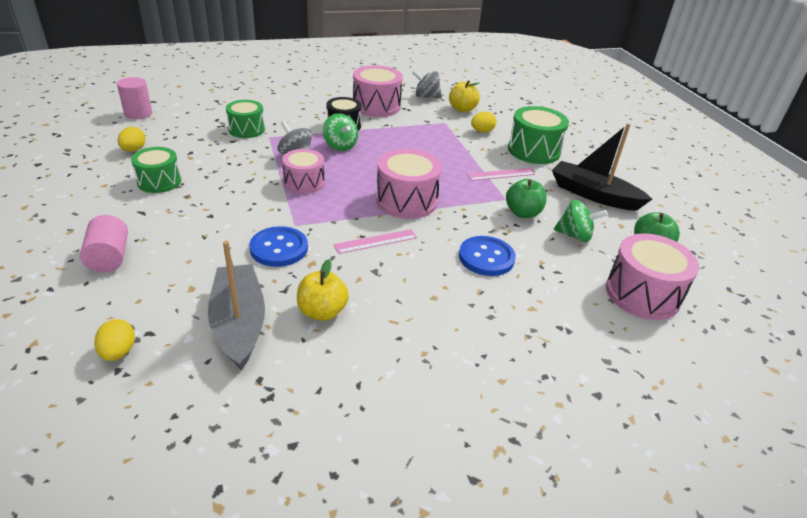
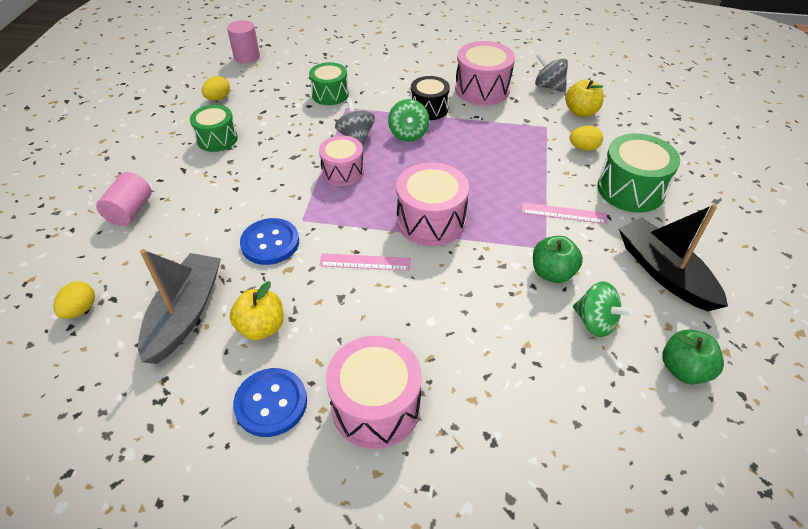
camera: 30 degrees right, 10 degrees up
(486, 257) = (467, 318): blue button -> blue button (271, 403)
(642, 294) = (622, 430): pink drum -> pink drum (376, 406)

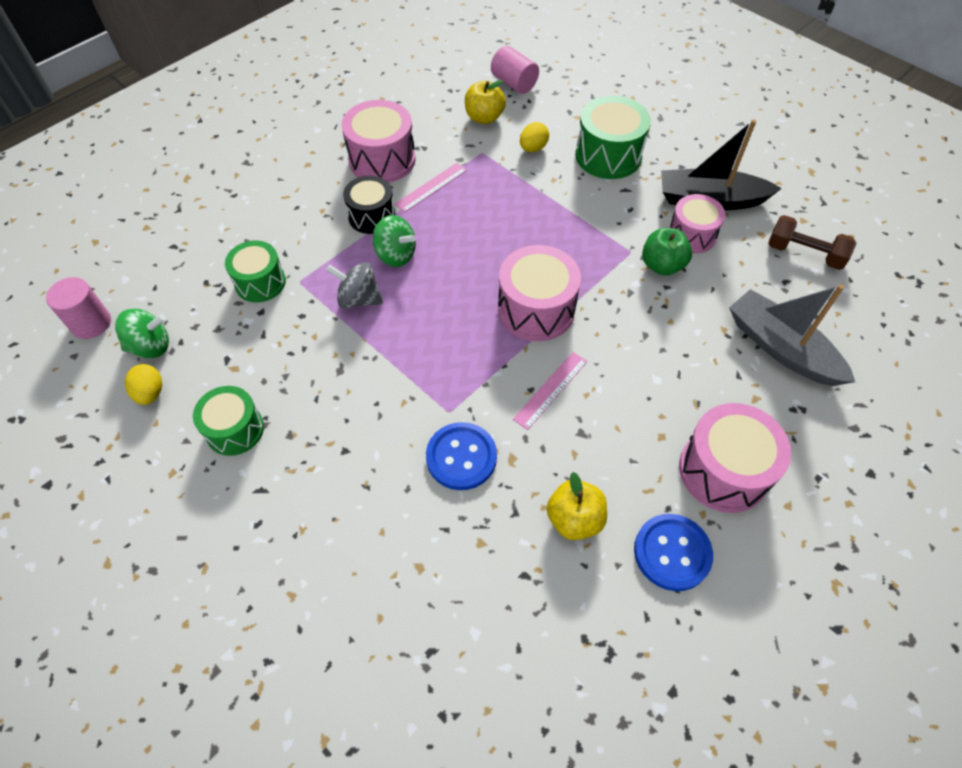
camera: 55 degrees left, 10 degrees up
(80, 310) = (423, 695): yellow egg -> none
(130, 211) = (290, 579): pink cylinder -> pink cylinder (514, 83)
(185, 314) = (508, 583): grey boat -> grey boat (781, 348)
(343, 171) = (405, 339): pink drum -> pink drum (691, 235)
(549, 86) = (427, 113): grey spinning top -> none
(563, 213) = (601, 214): pink ruler -> pink ruler (431, 187)
(595, 322) = (730, 273): green spinning top -> green spinning top (151, 346)
(684, 369) = (804, 253): green apple -> brown dumbbell

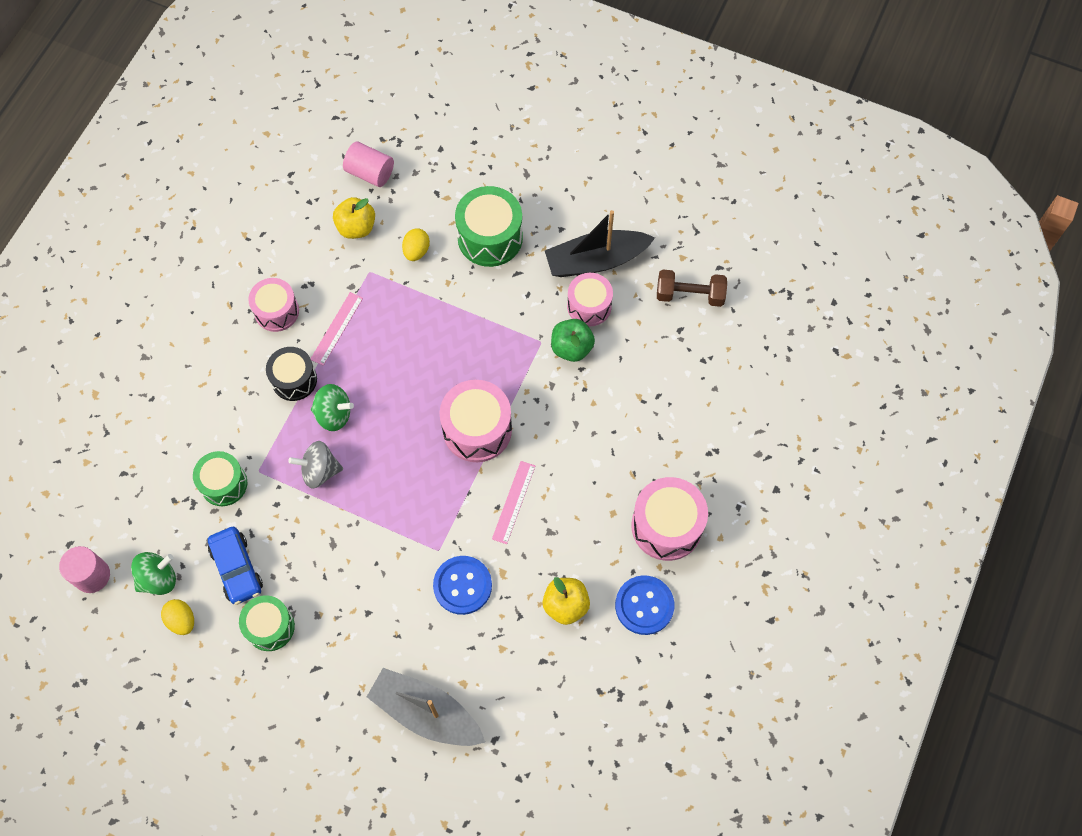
camera: 20 degrees left, 10 degrees up
(232, 362) = (237, 568): none -> blue car
(382, 160) = (276, 311): pink drum -> pink drum, size x0.67
(781, 348) = (688, 399): grey boat -> grey boat (426, 712)

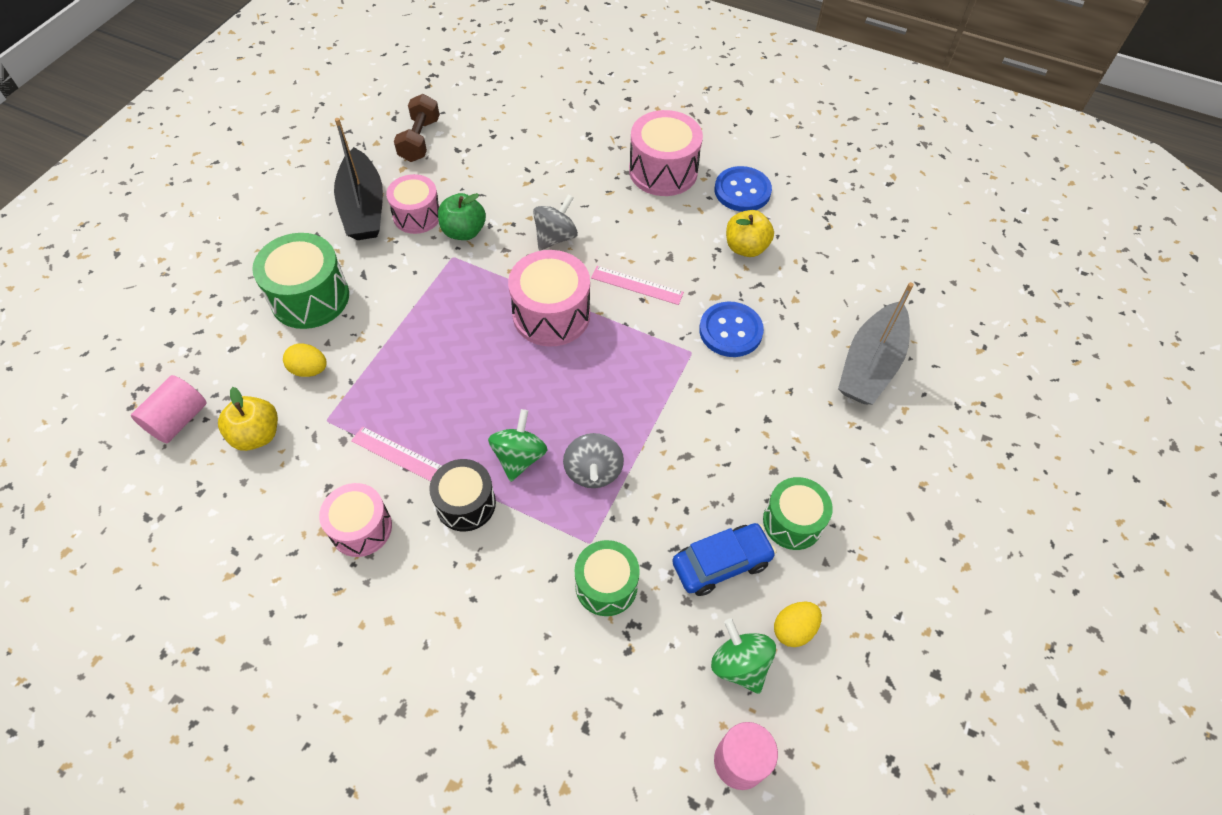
camera: 90 degrees left, 10 degrees down
(569, 427) = (555, 237): none -> grey spinning top

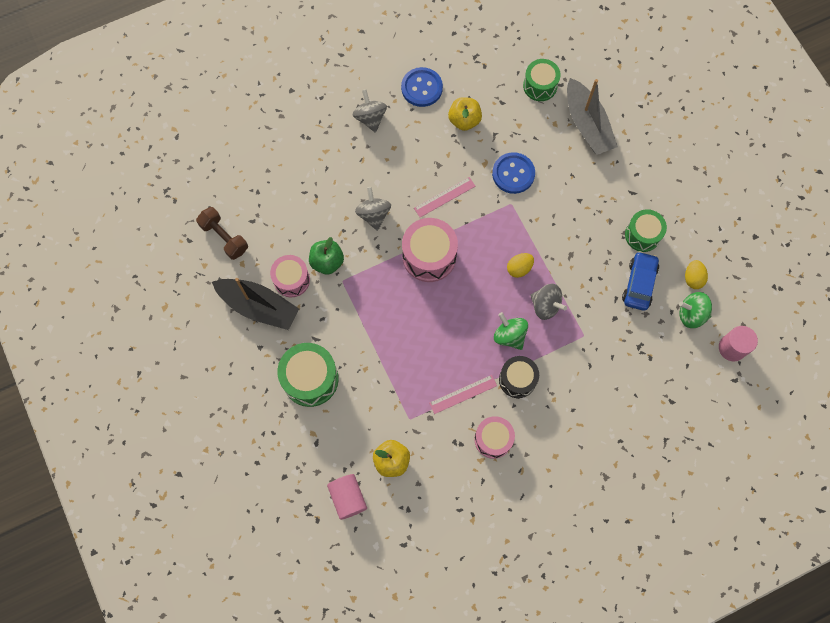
camera: 50 degrees left, 15 degrees up
(309, 370) = (366, 409): yellow egg -> yellow egg (519, 268)
(606, 585) = (611, 344): green drum -> green drum (540, 86)
(663, 171) = (370, 118): pink drum -> grey spinning top

